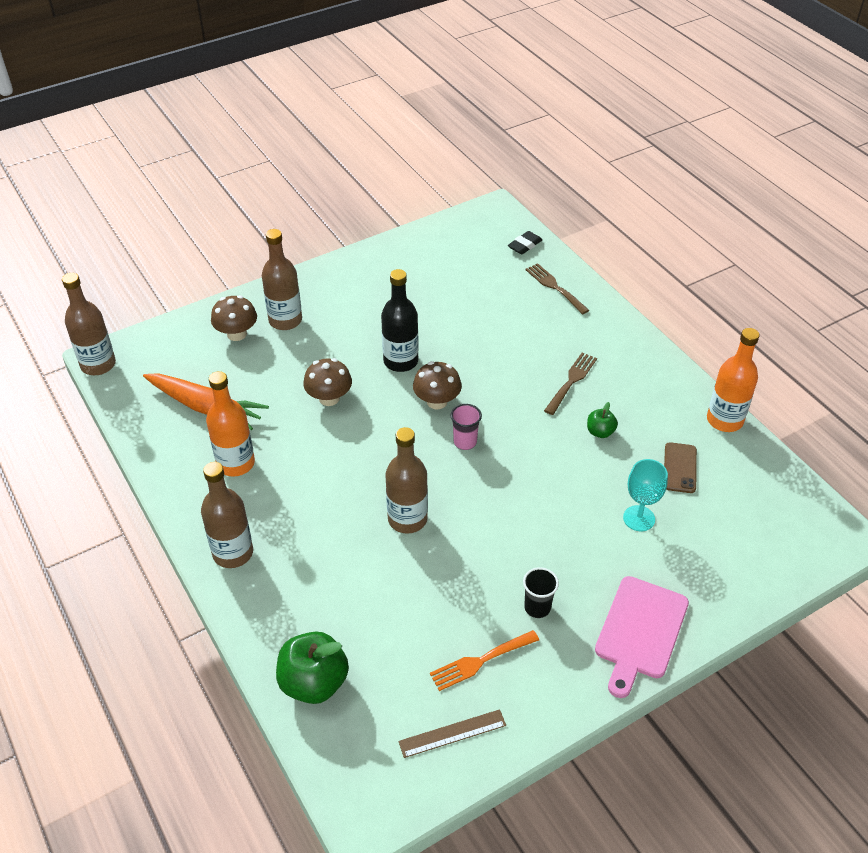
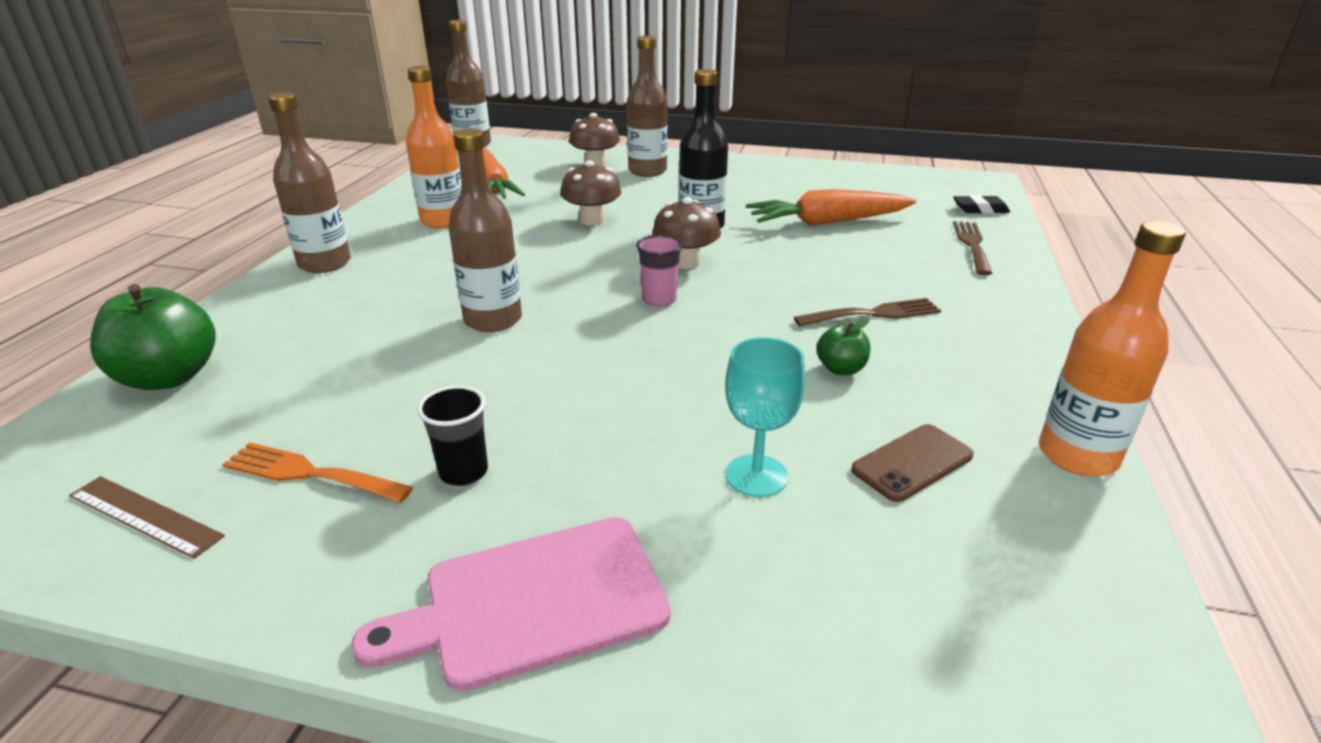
camera: 45 degrees right, 15 degrees down
(463, 311) = (827, 222): none -> orange carrot

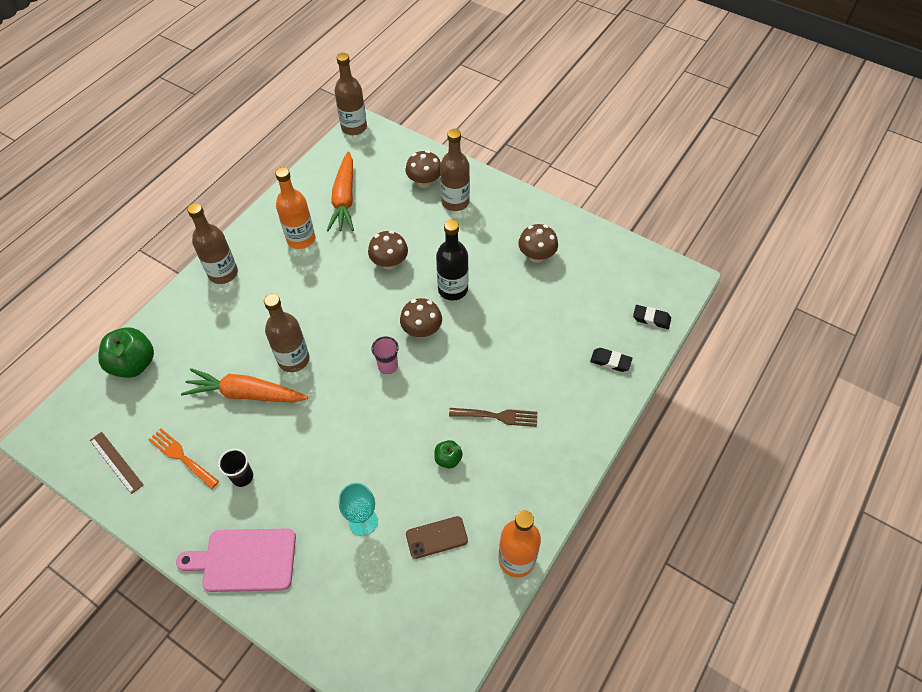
camera: 20 degrees right, 25 degrees up
(788, 190) = (536, 256): none -> brown mushroom
(827, 222) = (536, 307): orange carrot -> orange carrot (246, 394)
(972, 245) = (610, 361): brown fork -> black eraser

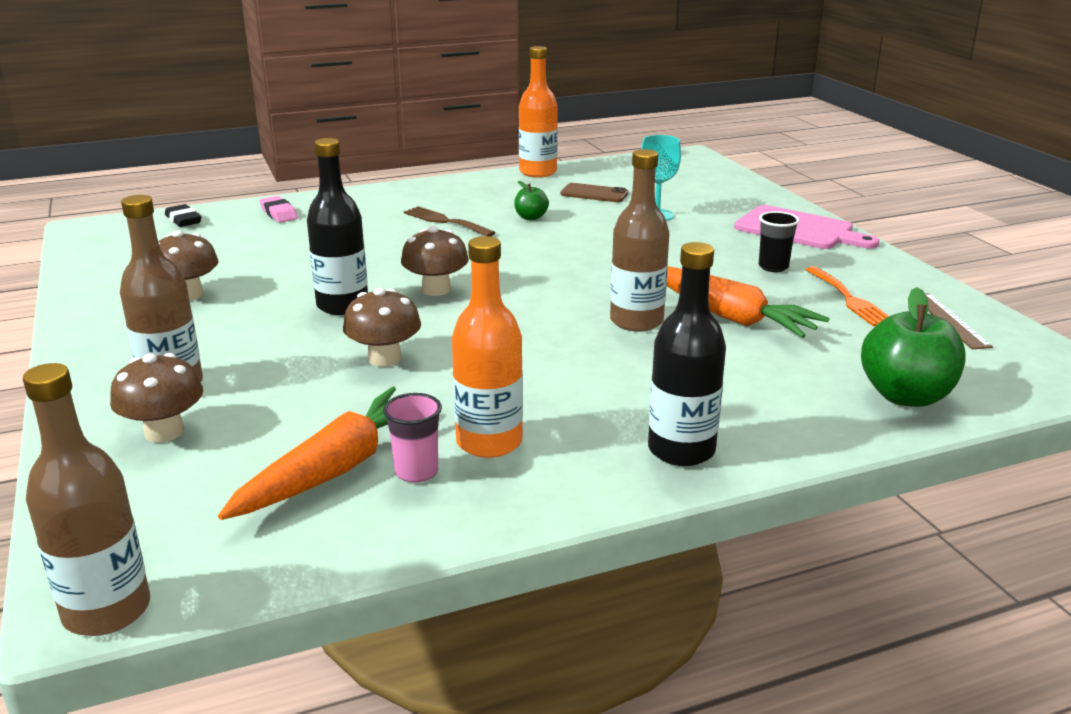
camera: 145 degrees left, 30 degrees down
(223, 273) = (681, 450): brown bottle -> black bottle
(388, 366) = (516, 280): pink cup -> pink cup (416, 472)
(610, 361) = (279, 213): black eraser -> pink eraser

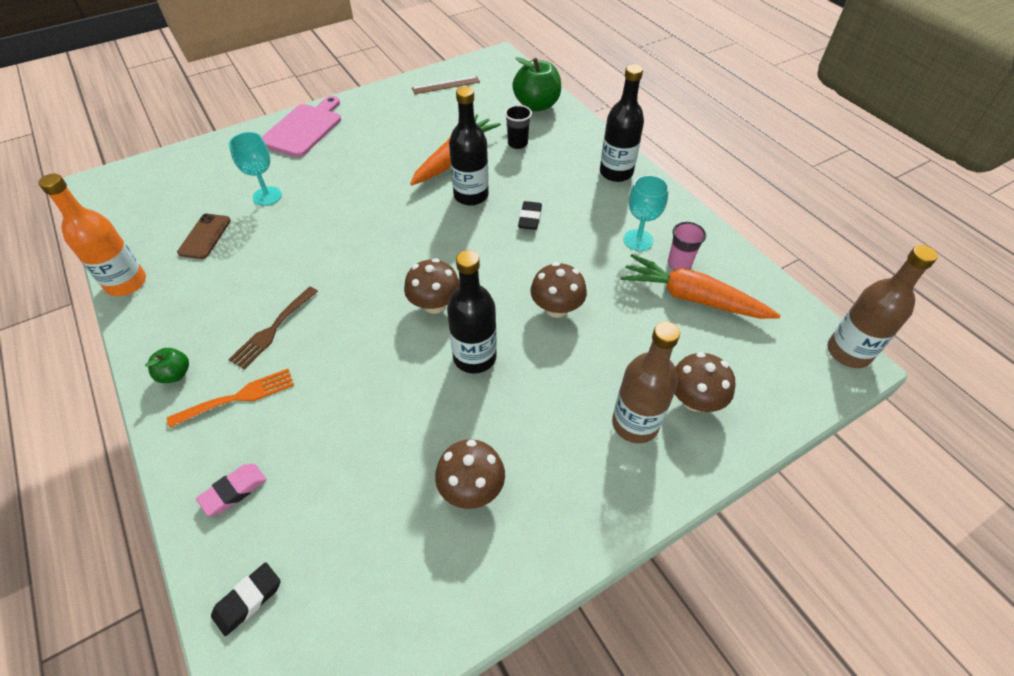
camera: 100 degrees left, 25 degrees up
(489, 442) = (638, 240): orange bottle -> turquoise goblet
(531, 217) = (266, 271): green apple -> green apple (175, 374)
(573, 358) = (530, 218): none -> black eraser
(636, 321) = (471, 195): brown bottle -> black bottle
(773, 267) = (374, 141): black cup -> black cup (517, 144)
(849, 299) = (422, 114): orange fork -> orange fork (238, 397)

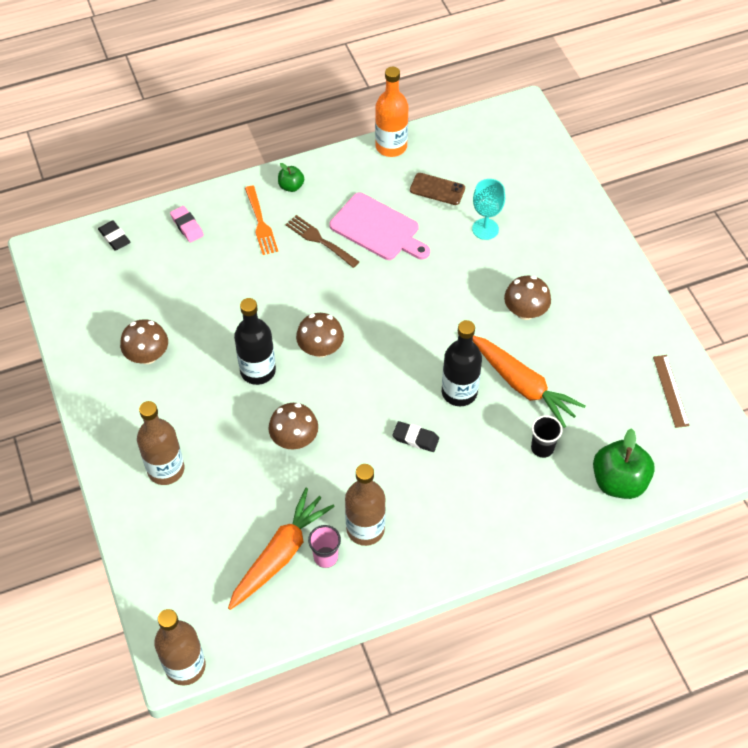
camera: 100 degrees right, 5 degrees up
(304, 128) = (593, 254): pink cutting board -> pink cutting board (378, 229)
(616, 172) = (476, 537): black bottle -> none
(638, 240) = (365, 529): turquoise goblet -> brown bottle
(694, 400) = (174, 519): brown mushroom -> brown mushroom (525, 311)

